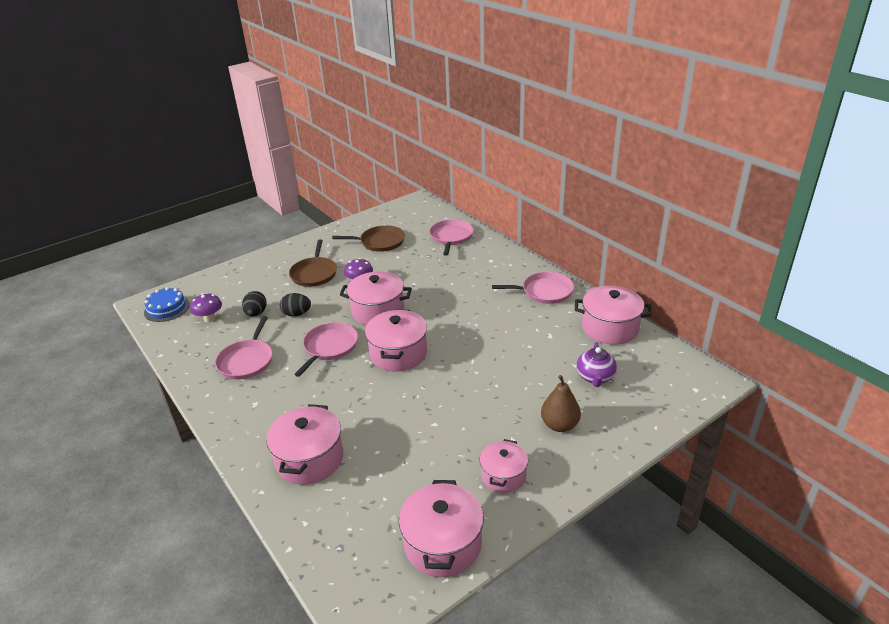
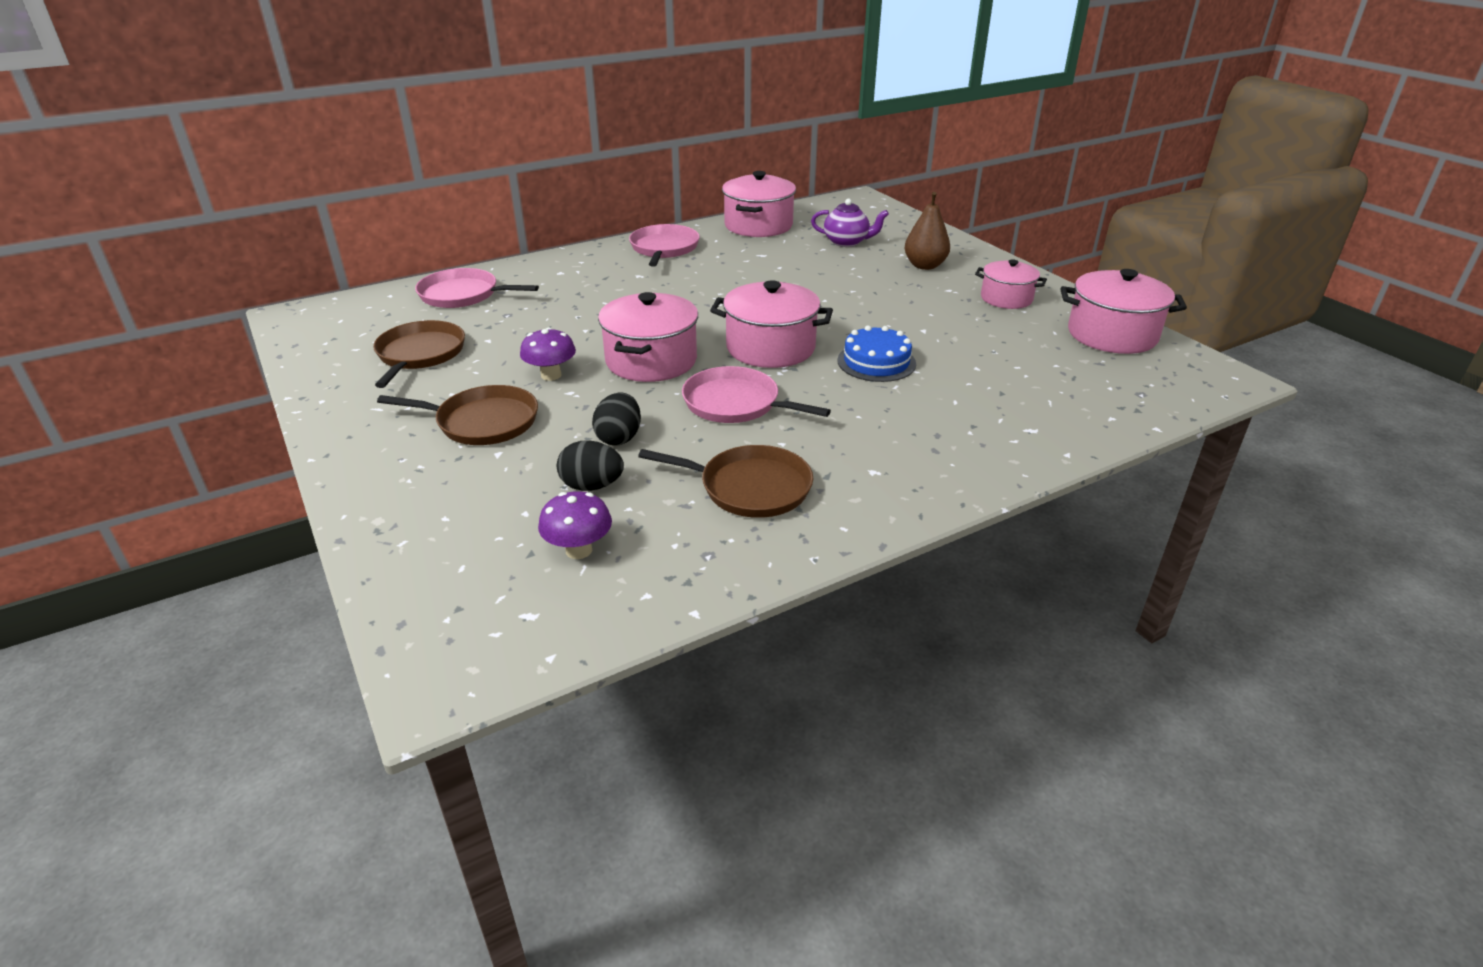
camera: 85 degrees left, 0 degrees up
(167, 308) = (493, 630): blue cake -> blue cake (876, 362)
(247, 361) = (750, 487): pink pan -> brown pan
(309, 459) = (997, 417): pink pot -> none

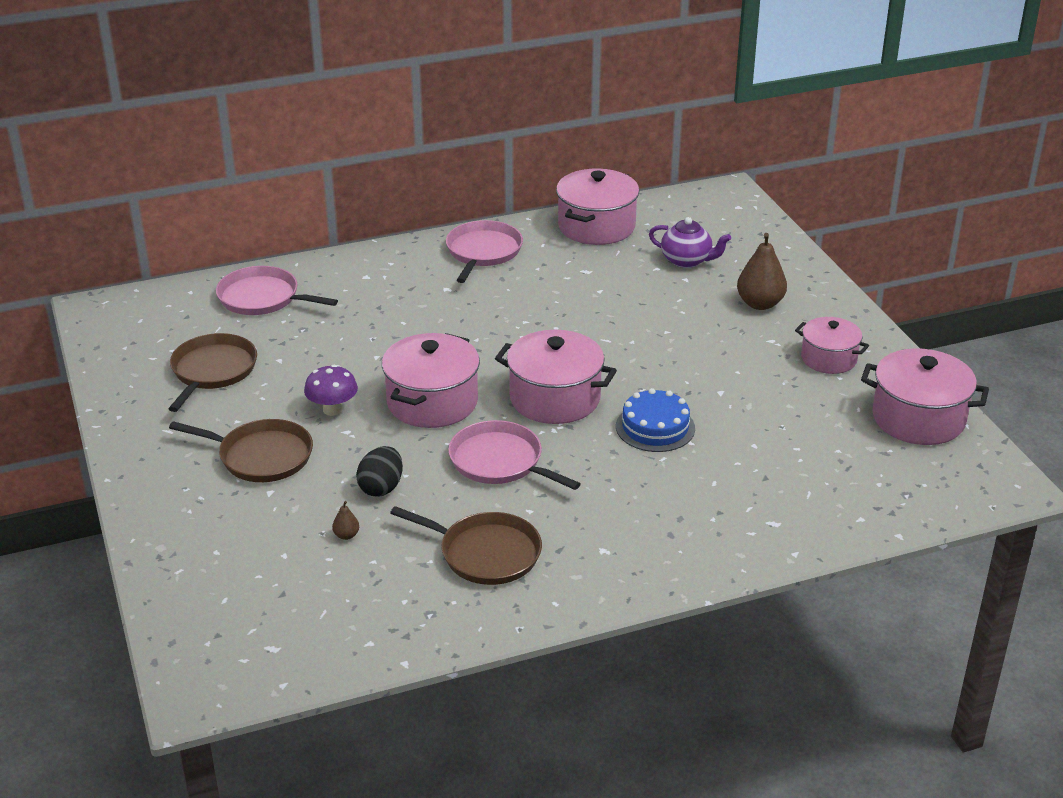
camera: 10 degrees right, 0 degrees up
(579, 550) = (323, 596): purple mushroom -> none
(592, 486) = (346, 535): black egg -> brown pear

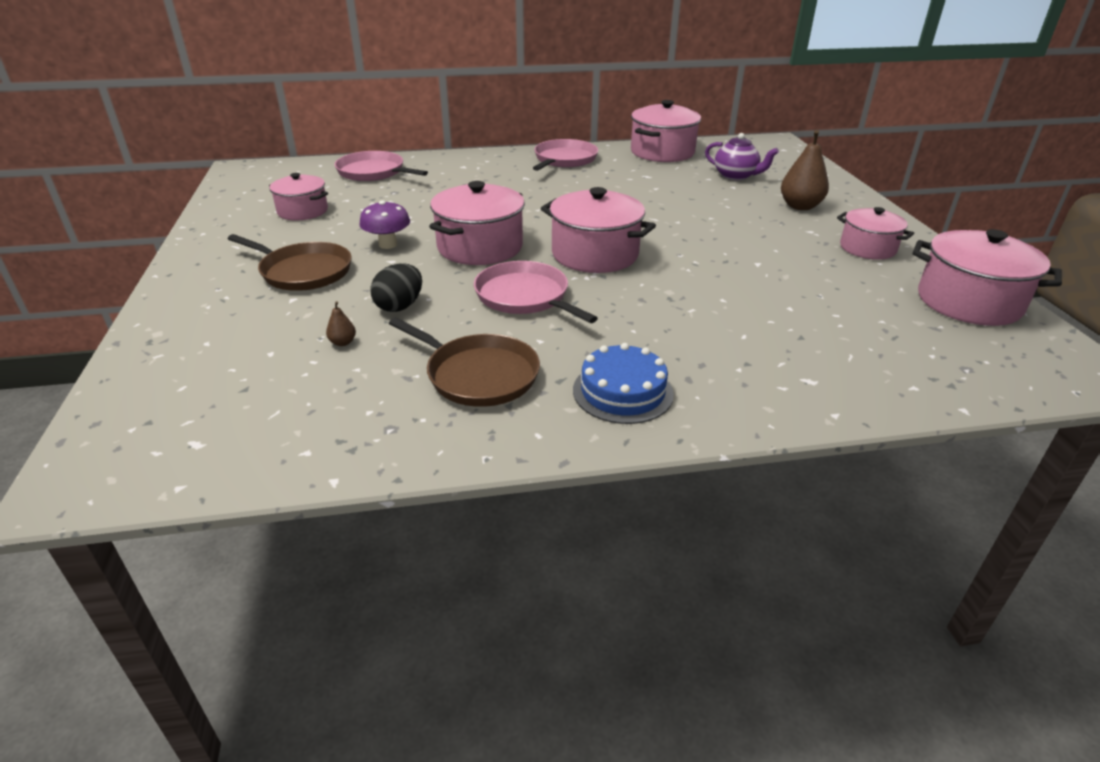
camera: 10 degrees right, 0 degrees up
(212, 371) = (303, 211): brown pan -> pink pot
(655, 427) = (688, 284): blue cake -> blue cake (622, 391)

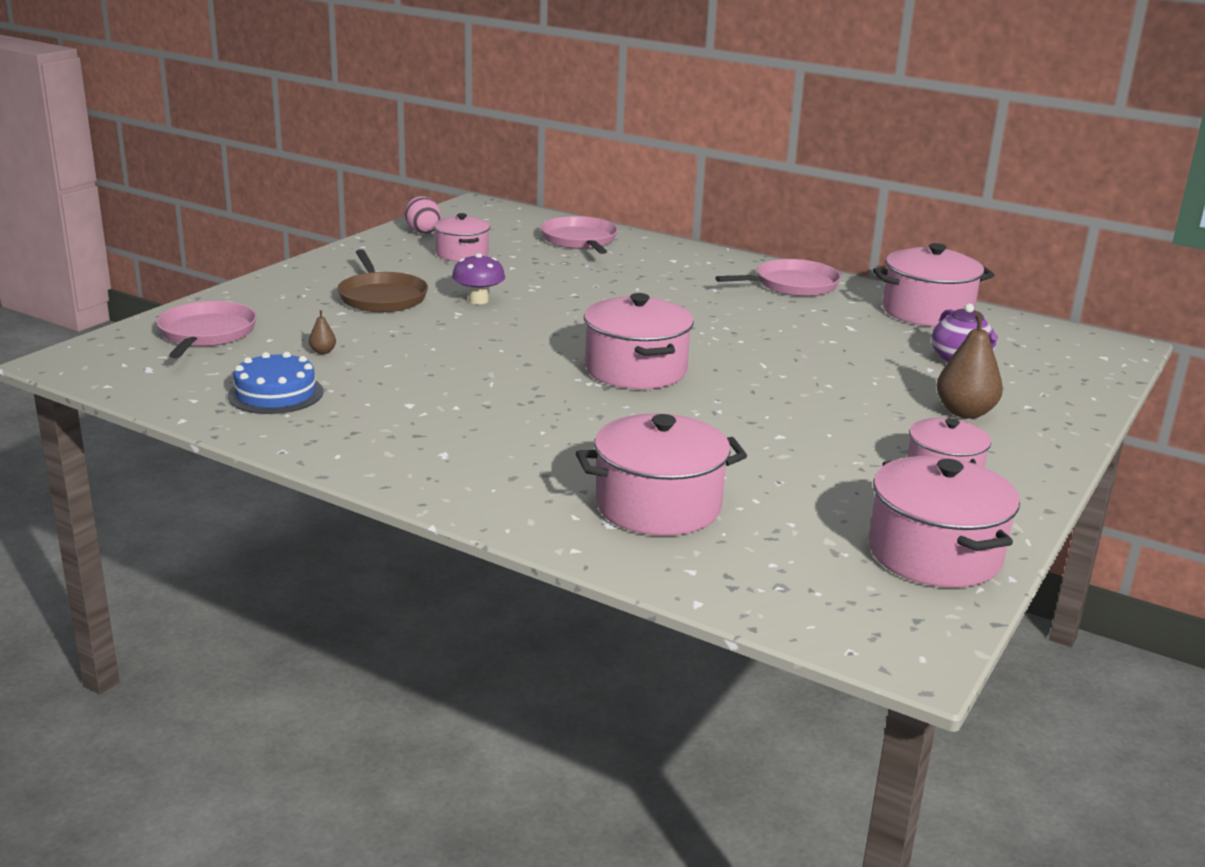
camera: 40 degrees right, 10 degrees down
(234, 203) = (422, 231): none -> pink egg
(399, 306) = (403, 345): black egg -> none
(478, 375) = (370, 407): brown pan -> none
(480, 247) = (547, 329): pink pot -> pink pot (658, 506)
(525, 297) = (507, 376): pink pan -> pink pan (206, 334)
(622, 391) = (445, 461): blue cake -> blue cake (275, 394)

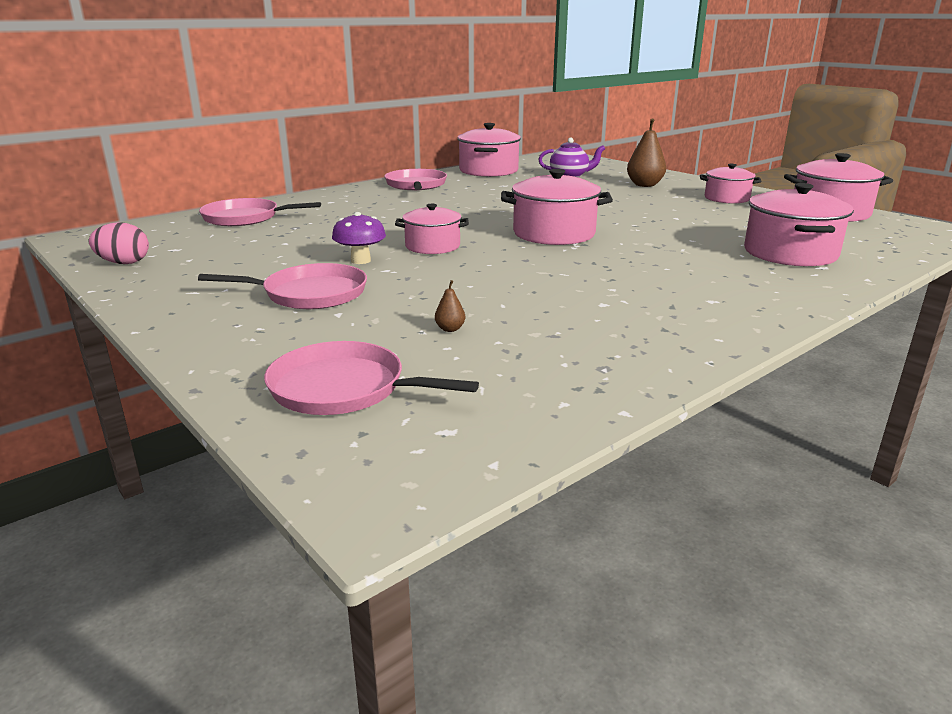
camera: 70 degrees left, 0 degrees up
(275, 394) = (559, 357): blue cake -> none
(382, 297) = (310, 294): brown pan -> pink pan
(462, 254) = (221, 255): pink pot -> pink pot (432, 246)

